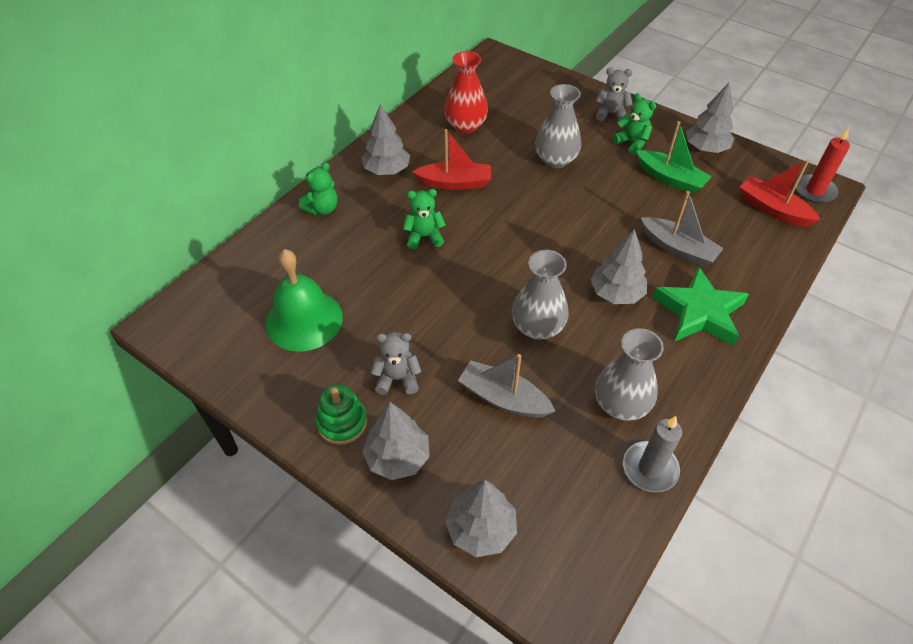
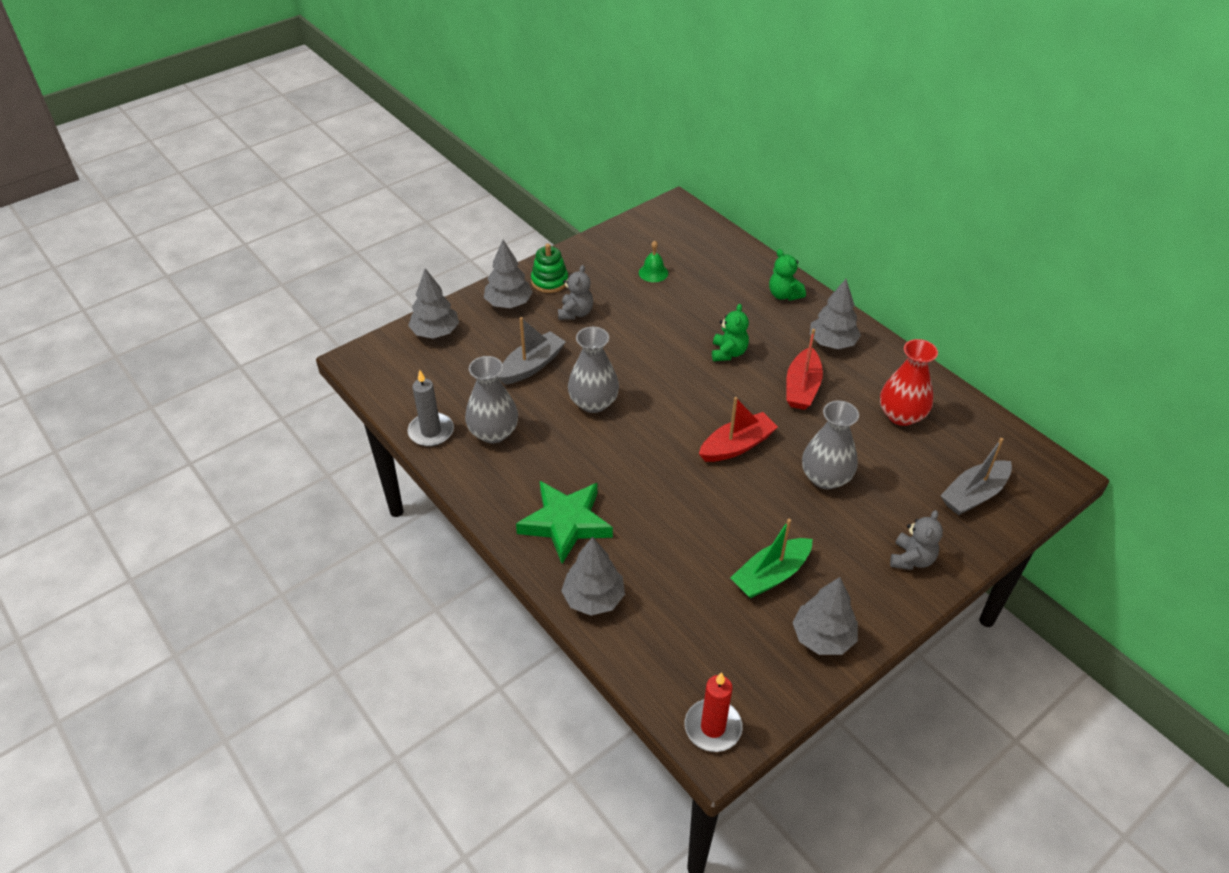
camera: 105 degrees right, 5 degrees down
(304, 320) = (653, 272): green bell -> green bell, size x0.47
(616, 293) = (612, 468): grey tree -> grey tree (593, 598)
(632, 143) = (847, 561): green teddy bear -> none
(678, 248) = (655, 539): grey boat -> grey boat (974, 495)
(772, 209) = (691, 660): red boat -> red boat (737, 446)

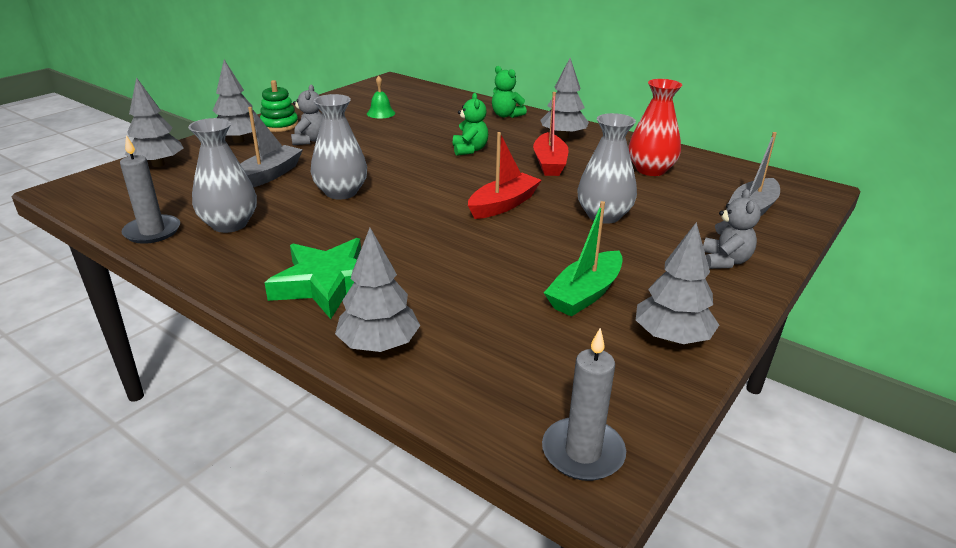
camera: 15 degrees left, 15 degrees down
(713, 727) = (583, 452): red candle -> grey candle

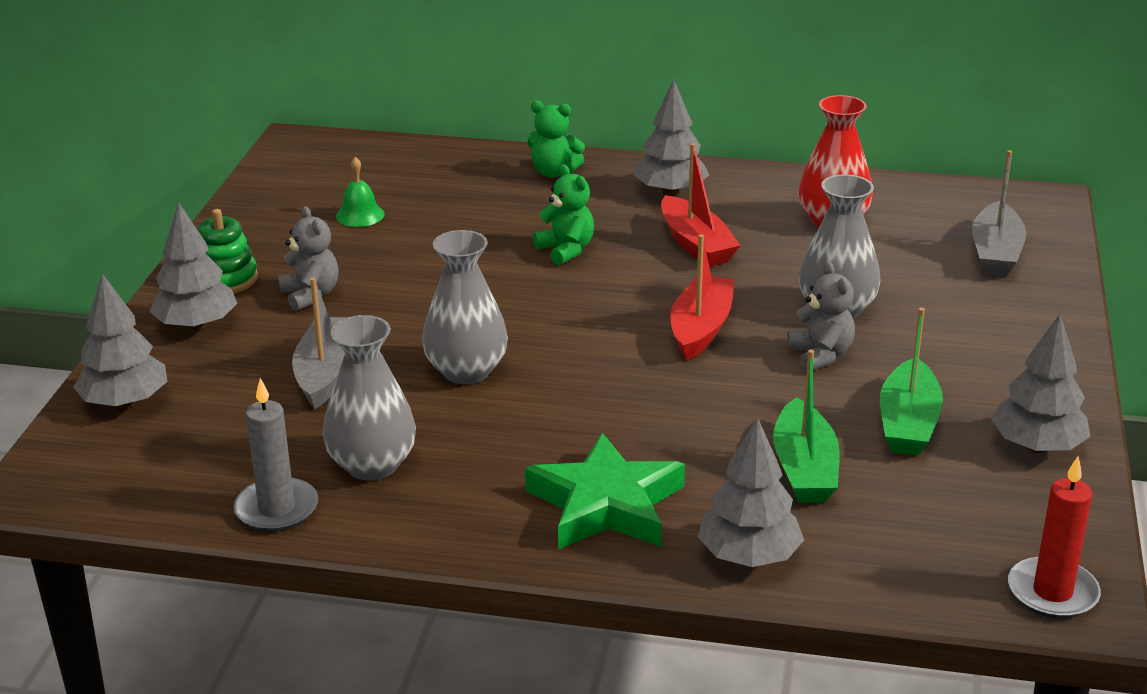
camera: 25 degrees left, 0 degrees up
(480, 301) = (804, 468): none -> green boat
(583, 452) = (1052, 592): grey candle -> red candle
(725, 261) = (1019, 334): grey teddy bear -> grey teddy bear (820, 355)

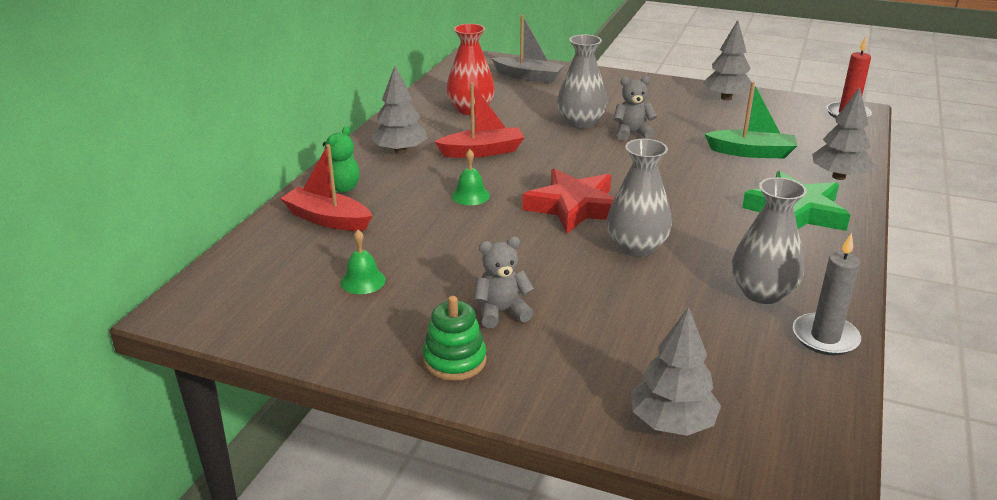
camera: 80 degrees left, 0 degrees up
(196, 325) = (538, 379): grey tree -> none
(326, 373) = (632, 308): grey boat -> none
(559, 322) = (574, 207): none -> red star
(566, 250) = (470, 195): green teddy bear -> green bell
(701, 329) = (594, 162): red boat -> red boat (327, 219)
(908, 423) = (705, 122): green boat -> none

